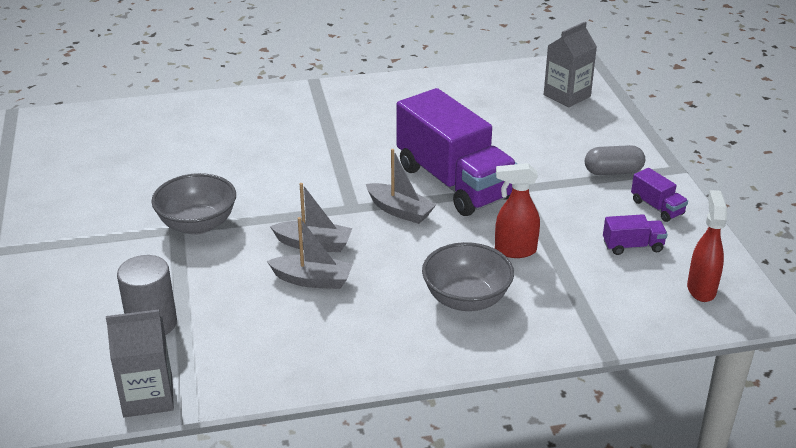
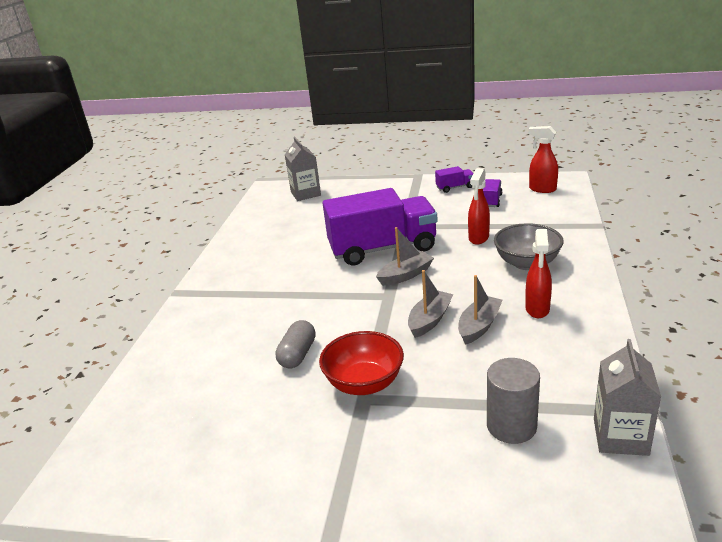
camera: 65 degrees left, 5 degrees down
(197, 224) = (364, 383): grey bowl -> red bowl
(360, 319) = (537, 309): none -> red spray bottle
(613, 172) = (408, 193): grey capsule -> grey capsule (298, 354)

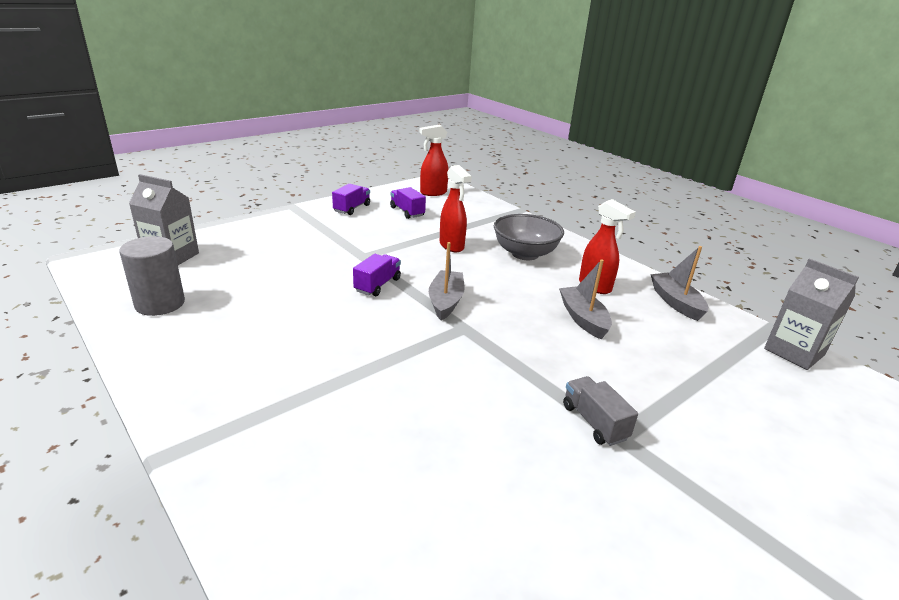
camera: 55 degrees left, 0 degrees up
(298, 354) = (483, 436): grey capsule -> none
(364, 383) = (594, 422): red bowl -> grey truck
(383, 248) = (377, 285): purple truck -> purple truck, size x0.41
(430, 320) = (539, 332): grey boat -> grey boat (676, 302)
(511, 426) = (742, 385): grey cylinder -> grey cylinder (160, 304)

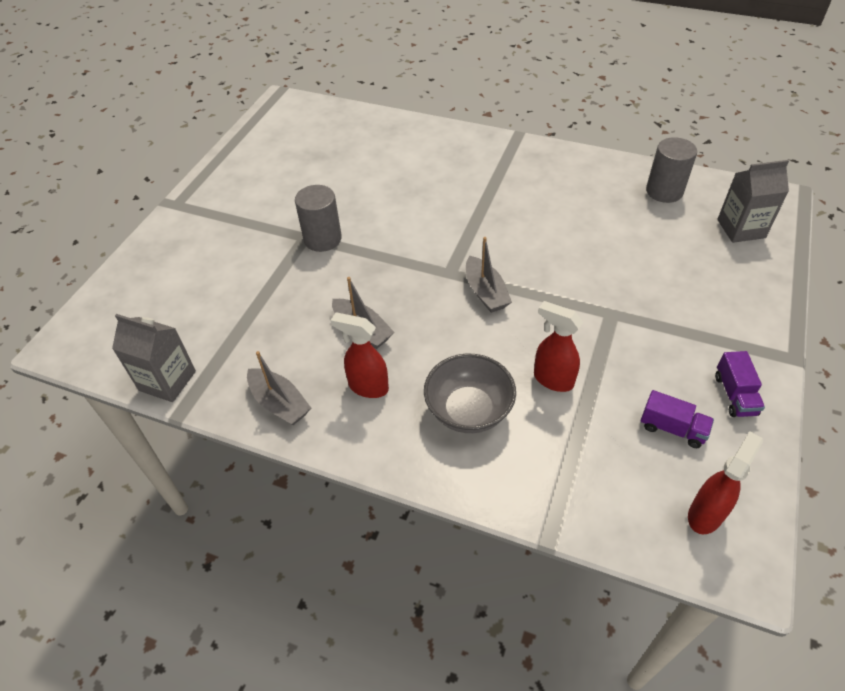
camera: 155 degrees right, 20 degrees up
(377, 285) = (555, 282): purple truck -> none
(594, 422) = (322, 239): grey truck -> grey cylinder

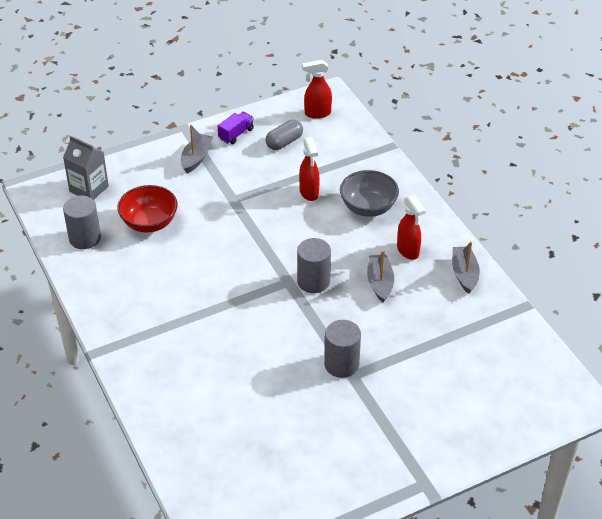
camera: 140 degrees left, 5 degrees down
(167, 381) = (522, 330): grey carton -> none
(427, 288) = (313, 281): none -> grey cylinder
(485, 292) = (283, 255): grey boat -> grey boat (196, 158)
(641, 237) = (149, 223): none -> red bowl
(672, 428) = (284, 142): purple truck -> grey capsule

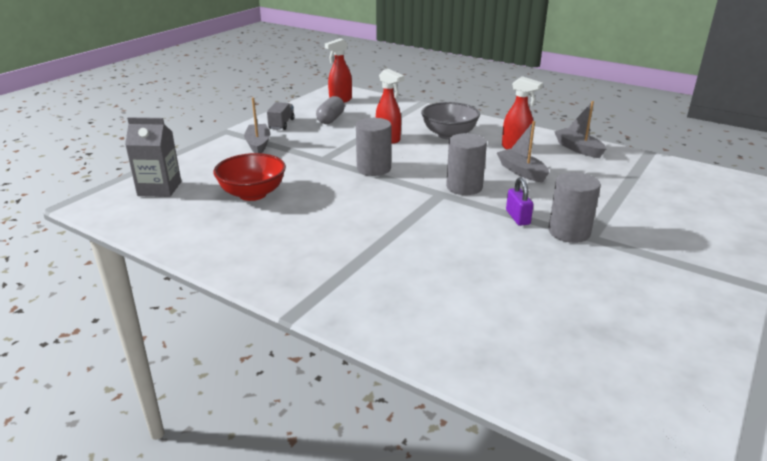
camera: 30 degrees left, 15 degrees down
(85, 238) = (187, 224): grey cylinder -> grey cylinder (373, 168)
(236, 134) = (281, 124): purple truck -> grey truck
(319, 333) = (517, 217): none -> purple padlock

